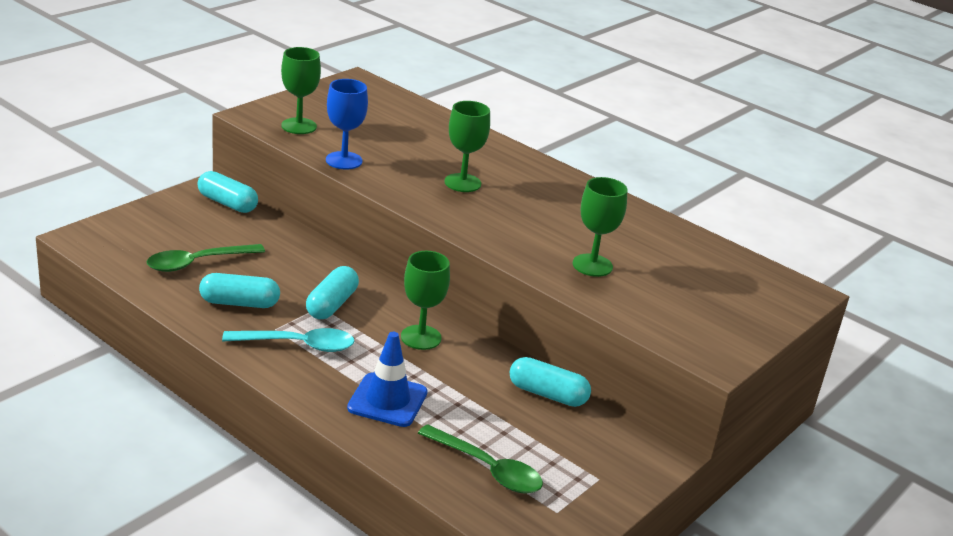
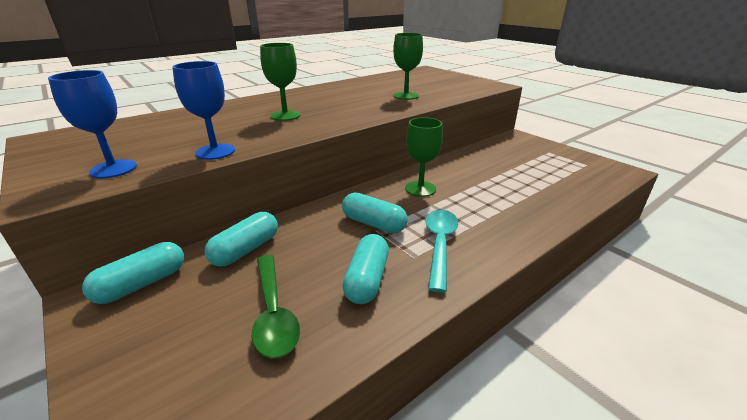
camera: 75 degrees left, 0 degrees up
(299, 126) = (113, 169): green goblet -> blue goblet
(387, 400) = (505, 207): blue traffic cone -> none
(487, 469) = (562, 179): green spoon -> none
(547, 394) = (476, 156): turquoise capsule -> turquoise capsule (246, 250)

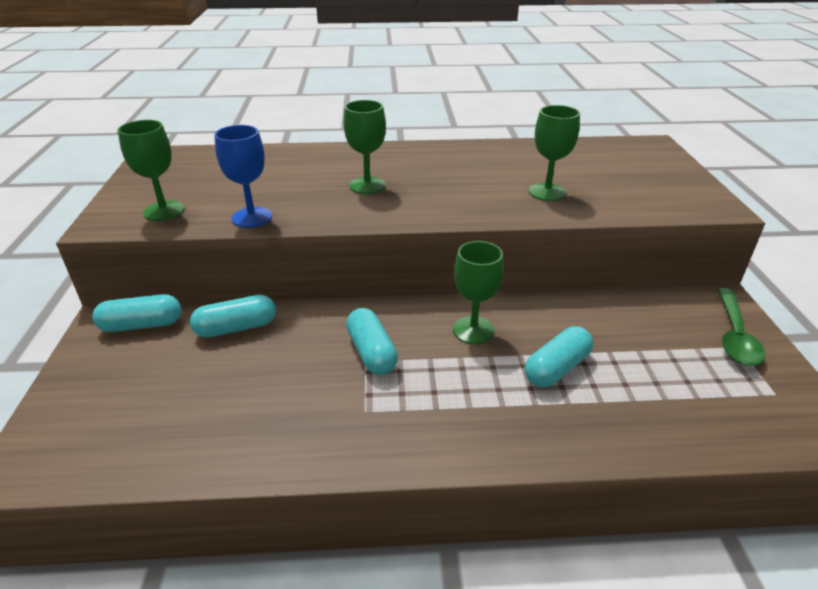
camera: 35 degrees right, 5 degrees up
(113, 169) = (164, 211): blue goblet -> green goblet
(273, 312) = (197, 401): green spoon -> green spoon (734, 335)
(367, 279) = (297, 411): turquoise capsule -> turquoise capsule (556, 368)
(440, 245) = (407, 411): turquoise spoon -> none

